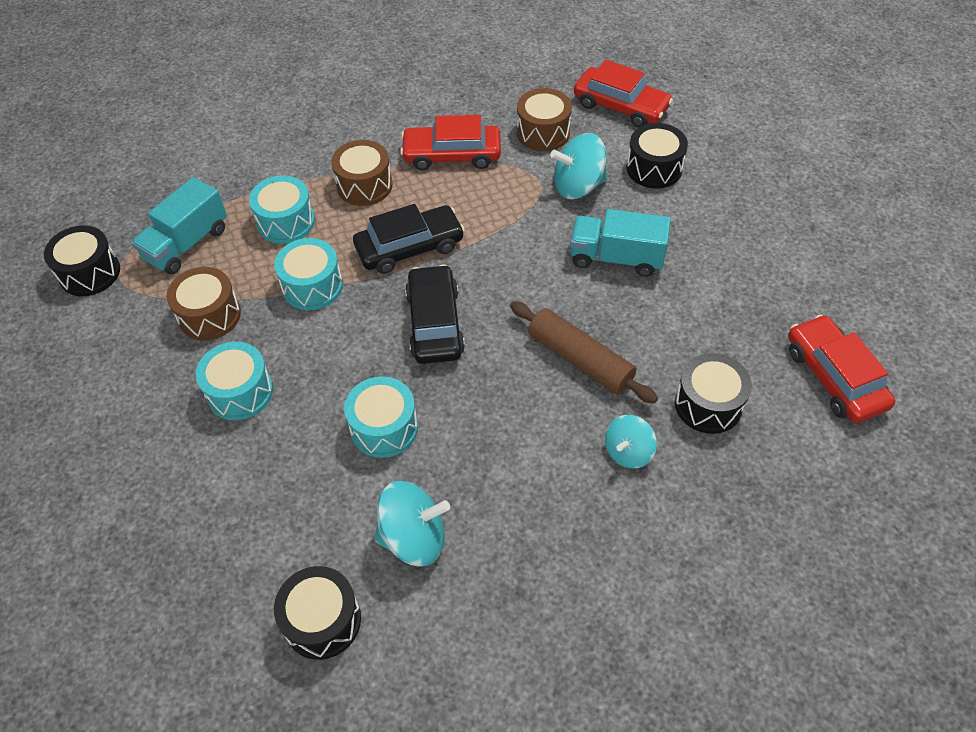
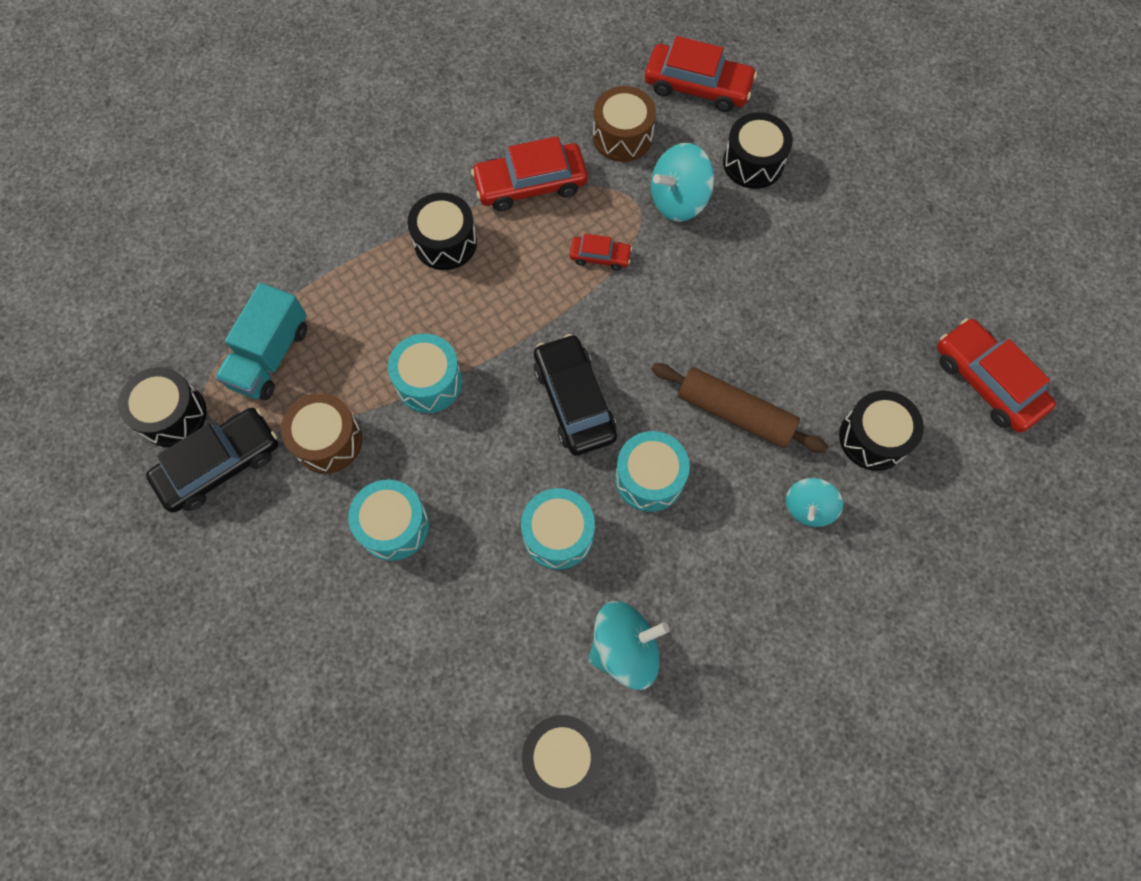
camera: 15 degrees left, 15 degrees up
(286, 222) = (373, 306): turquoise drum -> turquoise drum (649, 478)
(364, 185) = (445, 242): brown drum -> black drum
(410, 247) = (519, 313): black car -> black car (220, 465)
(494, 217) = (600, 257): none -> red car
(616, 258) = (741, 283): turquoise truck -> none

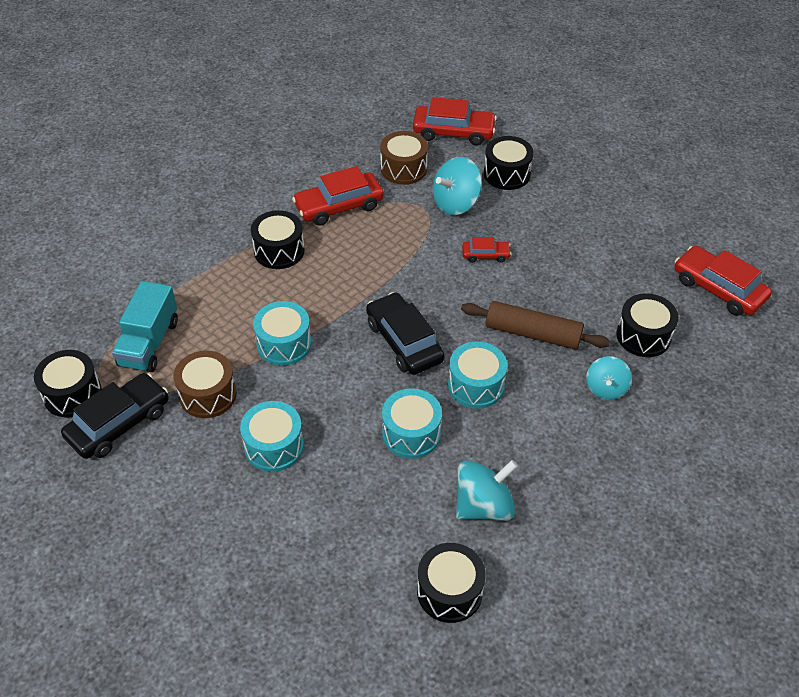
camera: 10 degrees left, 20 degrees down
(600, 257) = (403, 245): red car -> red car (485, 255)

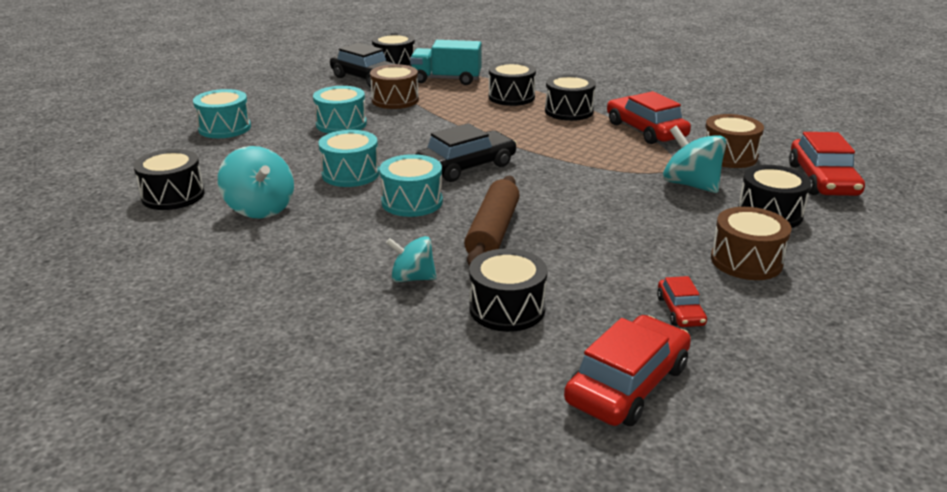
camera: 85 degrees right, 20 degrees down
(226, 290) = (511, 97): none -> black drum
(284, 344) = (454, 120): turquoise drum -> turquoise drum (224, 128)
(485, 255) = (611, 203): red car -> red car (680, 311)
(575, 203) = (746, 261): none -> brown drum

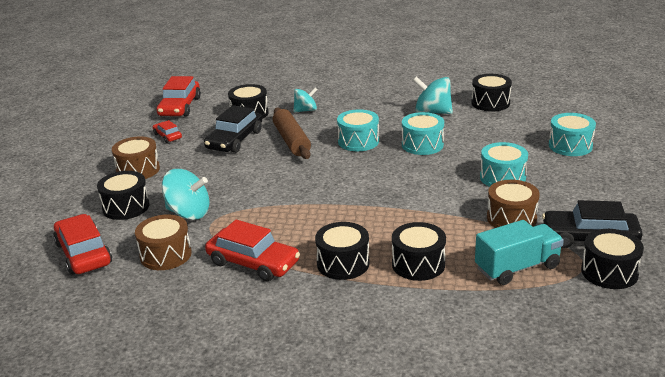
camera: 150 degrees right, 0 degrees up
(466, 166) = (358, 174): black car -> black car (235, 140)

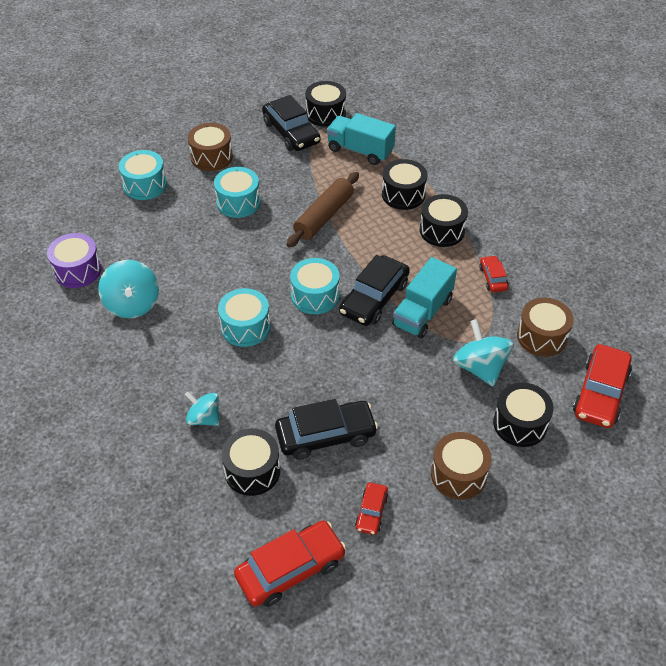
camera: 130 degrees left, 20 degrees up
(253, 263) = (493, 278): red car -> red car, size x0.53
(270, 212) = (422, 312): none -> turquoise truck
(291, 141) = (287, 382): brown rolling pin -> brown rolling pin (324, 216)
(314, 197) = (374, 298): none -> black car
(422, 145) = (215, 277): turquoise drum -> turquoise drum (315, 296)
(490, 103) = (78, 270): black drum -> purple drum
(511, 218) = (299, 175): brown drum -> brown drum (211, 157)

